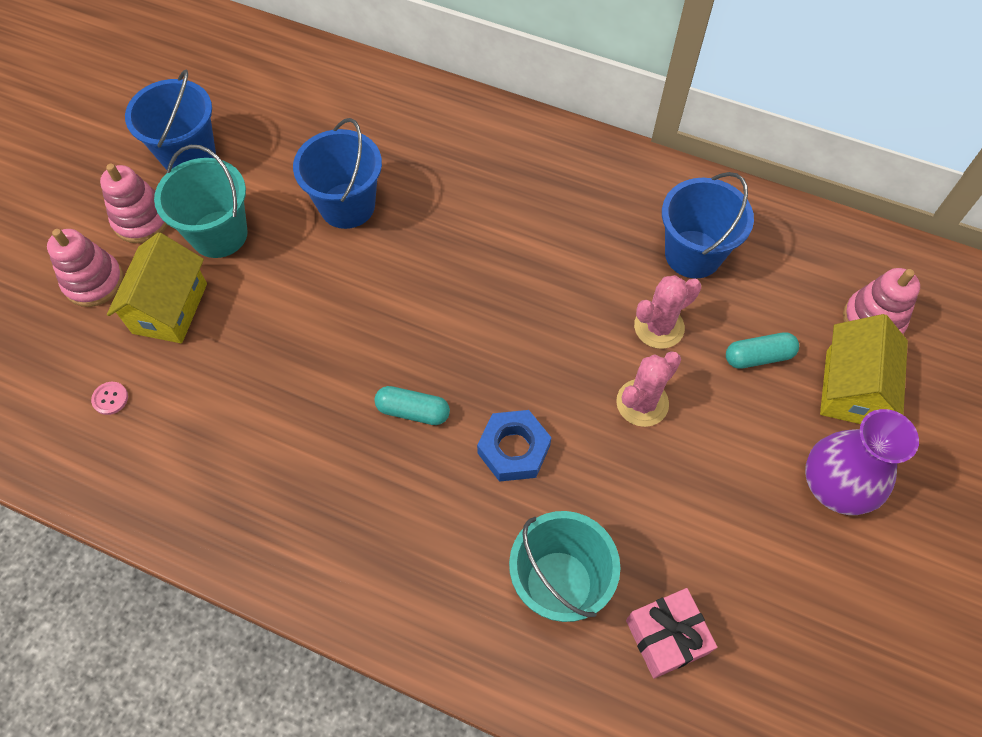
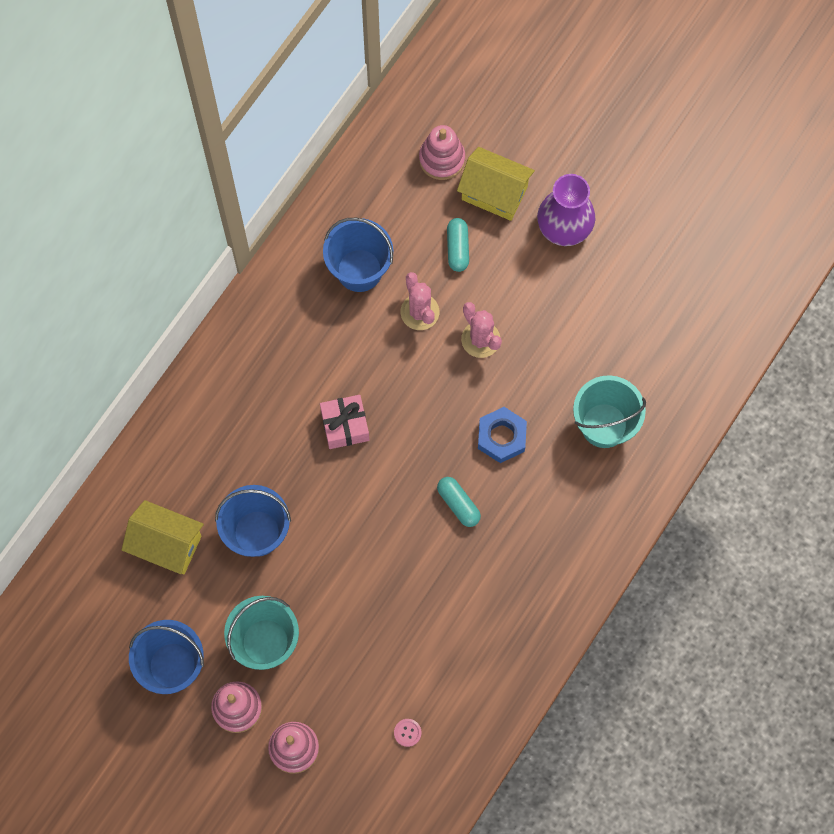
camera: 80 degrees left, 10 degrees up
(170, 308) = (332, 685): yellow house -> yellow house (166, 544)
(413, 411) = (458, 504): turquoise capsule -> turquoise capsule turned 60 degrees counterclockwise
(666, 637) = (649, 365): pink gift -> pink gift (345, 426)

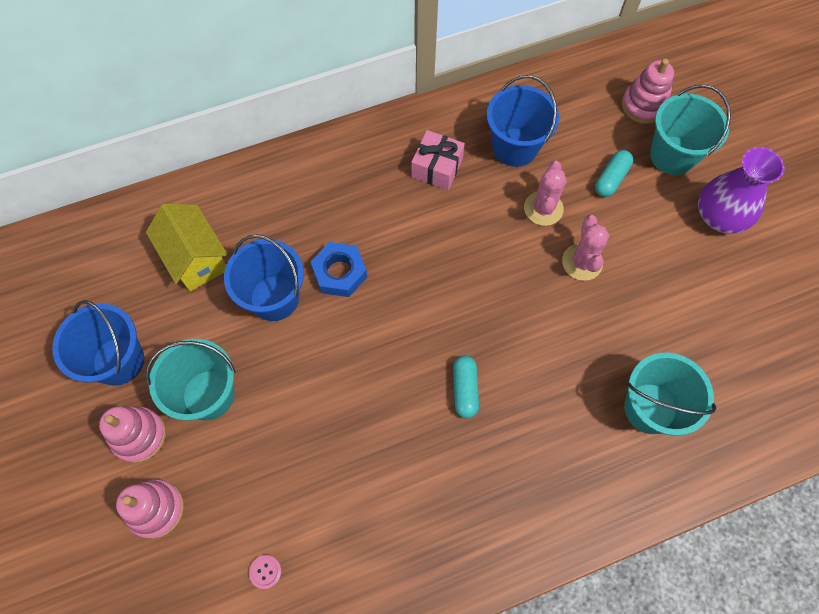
camera: 35 degrees right, 5 degrees down
(345, 426) = (413, 259): pink gift -> pink gift (437, 168)
(494, 193) = (672, 155): yellow house -> turquoise bucket
(501, 437) = (545, 356): blue nut -> blue nut (340, 273)

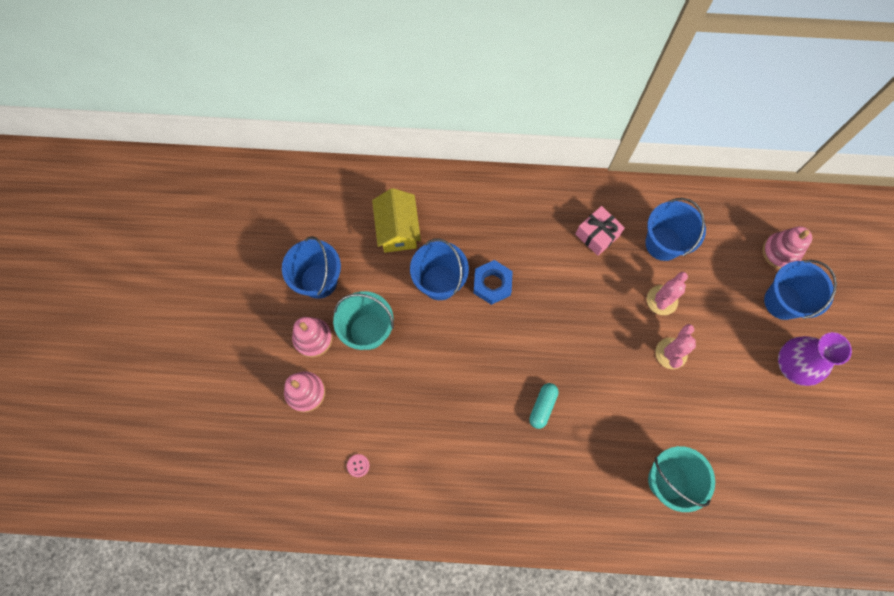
camera: 25 degrees right, 5 degrees up
(611, 179) = (725, 299): turquoise capsule -> none
(672, 155) = (782, 301): turquoise bucket -> blue bucket

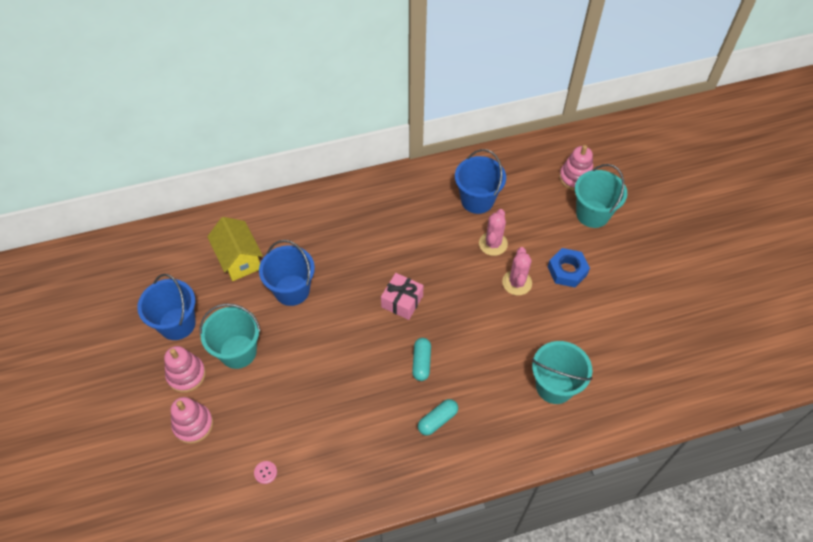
camera: 20 degrees left, 15 degrees down
(492, 284) = (340, 277): blue nut -> blue nut (567, 270)
(538, 473) = (437, 420): none -> turquoise capsule
(597, 235) = (418, 210): pink gift -> pink gift (402, 301)
(782, 301) = (592, 214): blue bucket -> turquoise bucket
(794, 365) = (622, 259): purple vase -> none

